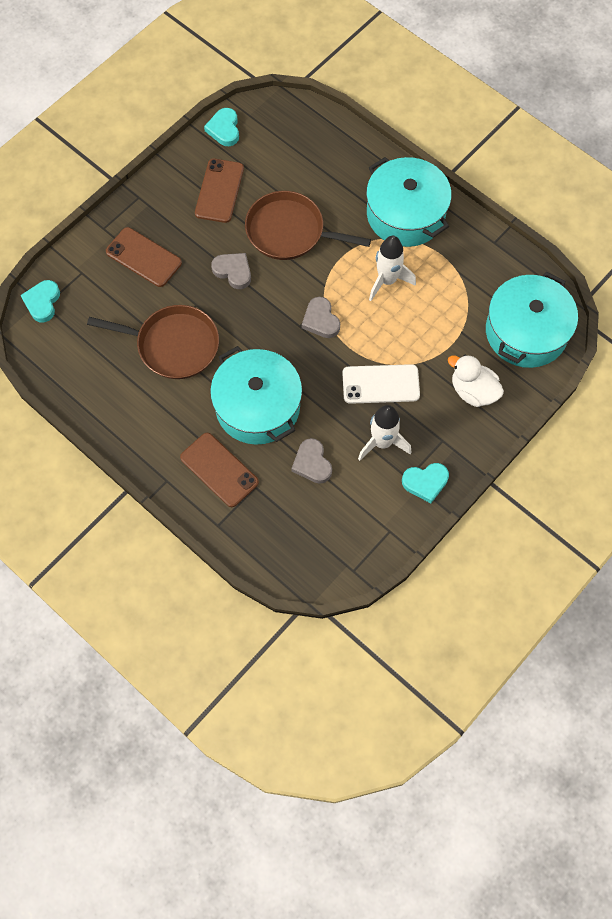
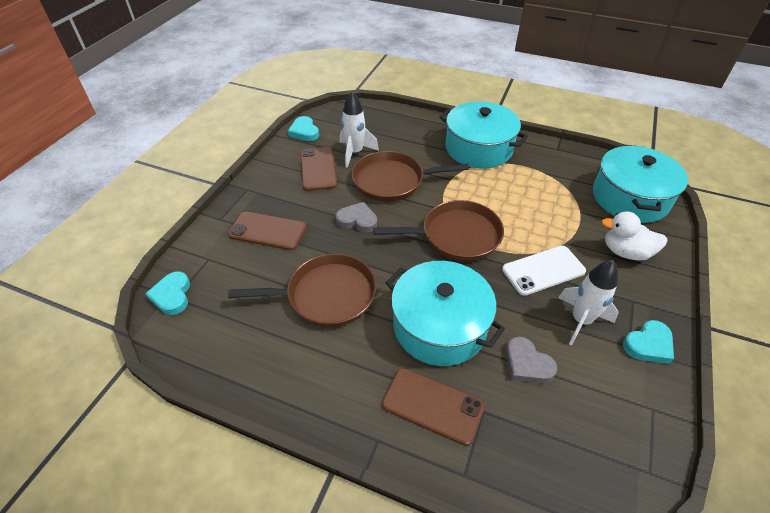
camera: 20 degrees left, 20 degrees down
(320, 320) = (456, 235): grey heart -> brown pan
(387, 280) = (494, 193): white rocket -> white rocket (355, 153)

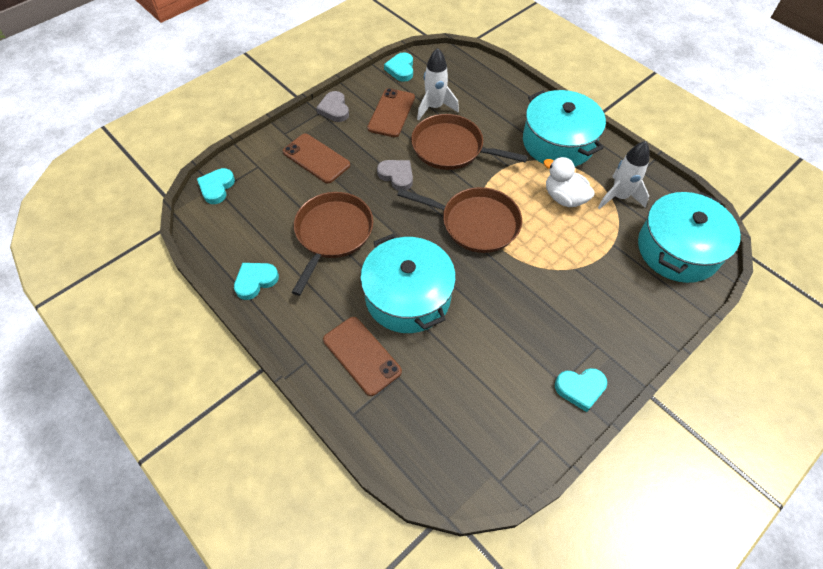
camera: 25 degrees right, 10 degrees up
(270, 376) = (255, 281): none -> turquoise heart
(326, 295) = (332, 233): brown pan -> brown pan turned 90 degrees counterclockwise
(527, 364) = (459, 357): grey heart -> grey heart (334, 109)
(543, 270) = (533, 286): white phone -> none
(581, 320) = (534, 343): white rocket -> white rocket (619, 197)
(625, 252) = (627, 300): white duck -> white duck (564, 198)

